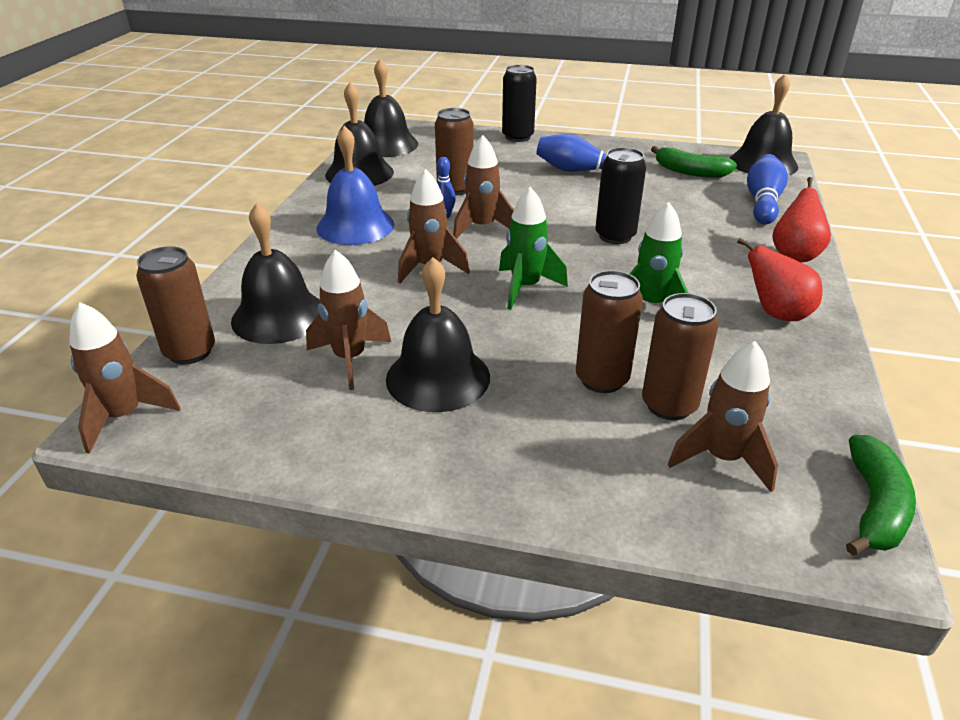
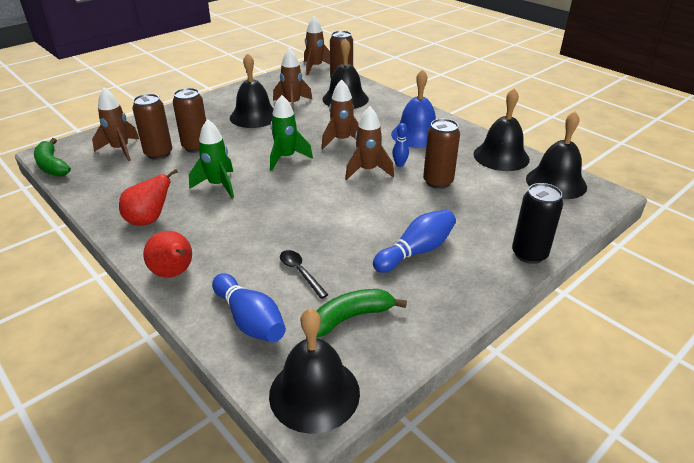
camera: 125 degrees right, 0 degrees up
(615, 236) = (297, 212): black can -> none
(685, 203) = (300, 272): none -> black spoon

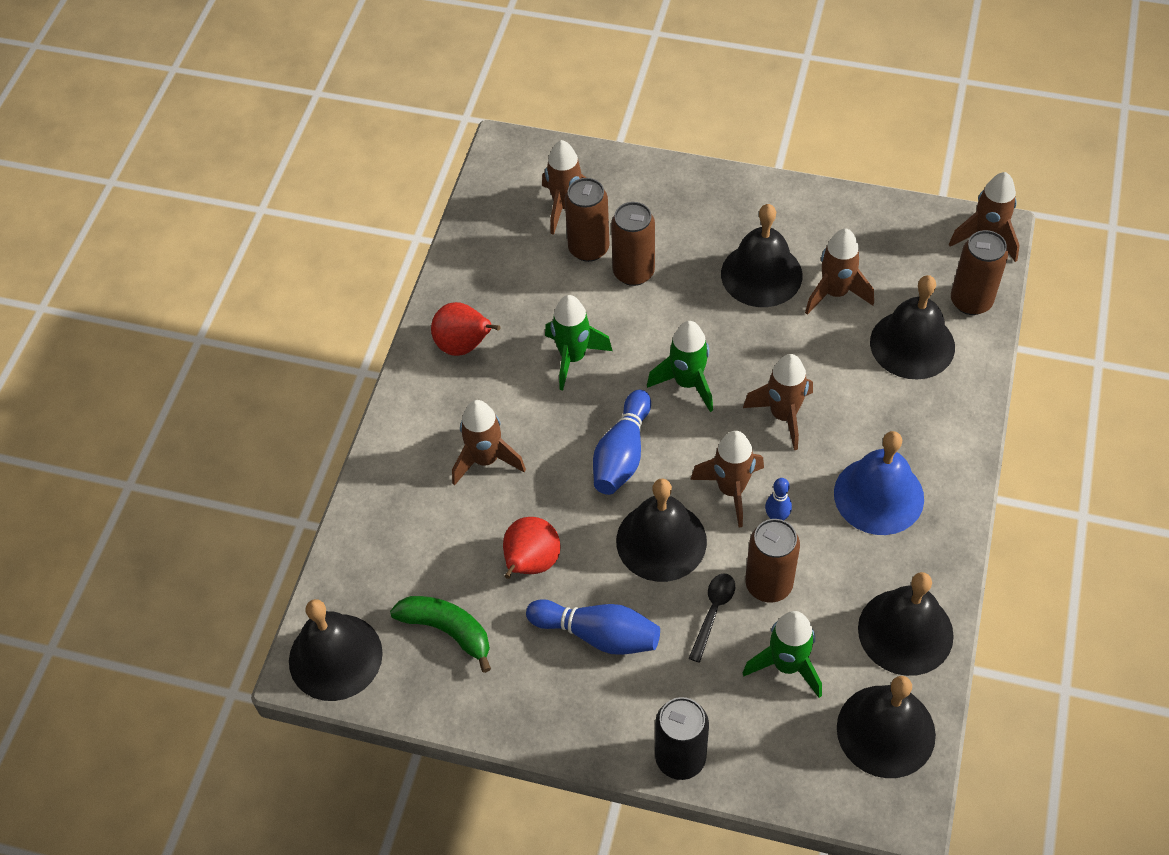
camera: 60 degrees right, 20 degrees up
(52, 166) = (485, 176): green banana -> none
(174, 273) = (403, 435): red pear -> red pear (531, 563)
(241, 245) = (486, 460): none -> brown rocket
(250, 320) = (386, 546): blue bowling pin -> blue bowling pin (622, 454)
(300, 272) = (481, 543): black spoon -> black spoon (713, 612)
(375, 204) = (661, 541): none -> black bell
(493, 195) = (787, 665): none -> green rocket

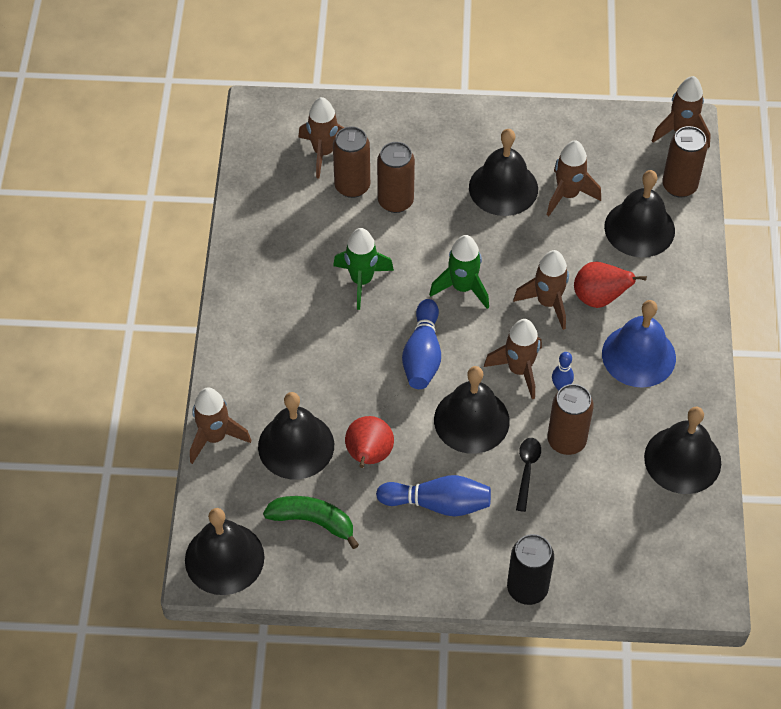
camera: 15 degrees left, 0 degrees up
(464, 346) = (266, 285): red pear -> red pear (599, 298)
(486, 460) = (309, 377): brown rocket -> brown rocket (215, 437)
(787, 665) = (595, 502): green rocket -> none
(886, 731) = (683, 539): black bell -> black bell (296, 445)

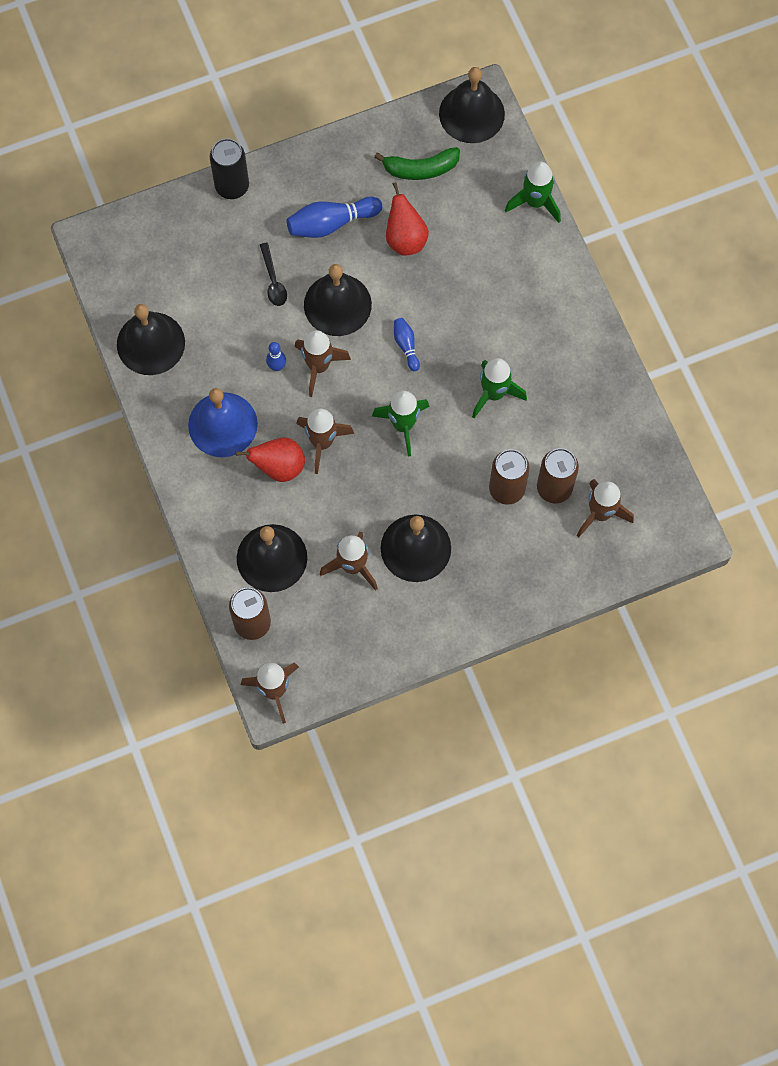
camera: 155 degrees right, 15 degrees up
(215, 437) = (535, 202): brown rocket -> green rocket
(296, 445) = (467, 223): black bell -> none
(422, 355) = (406, 346): blue bowling pin -> blue bowling pin, size x0.56
(566, 441) = (252, 319): brown can -> none

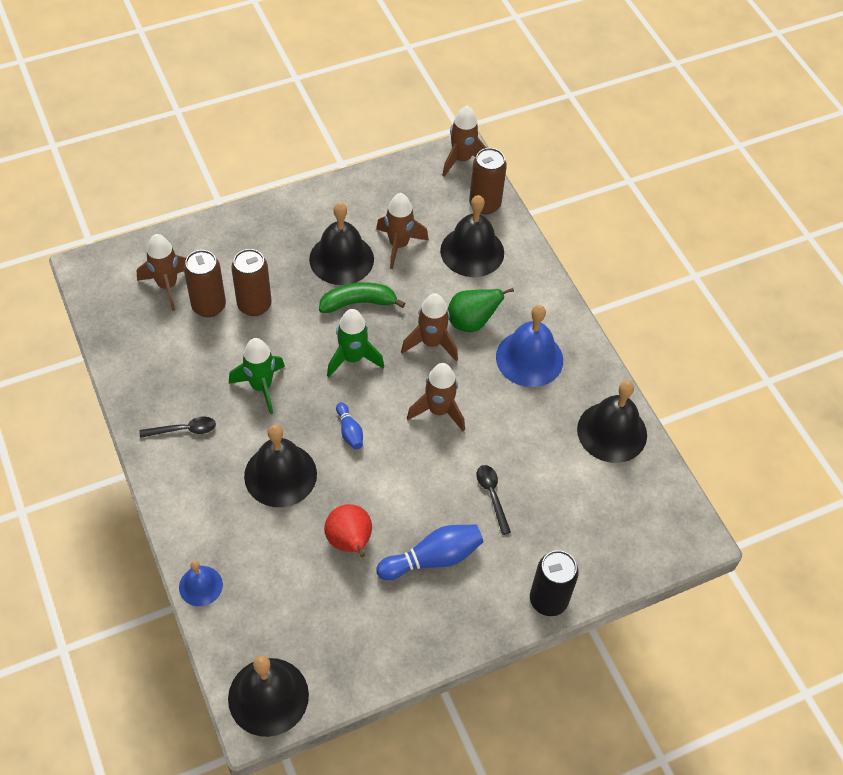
camera: 175 degrees right, 15 degrees down
(277, 366) = (481, 410): blue bowling pin -> none
(279, 467) = (471, 322): red pear -> green pear
(337, 304) = (422, 471): black bell -> black bell (280, 474)
(421, 169) = (331, 624): green banana -> green banana (358, 303)
(535, 202) = (200, 586): green rocket -> blue bell
(565, 348) = (184, 430): none -> black spoon

